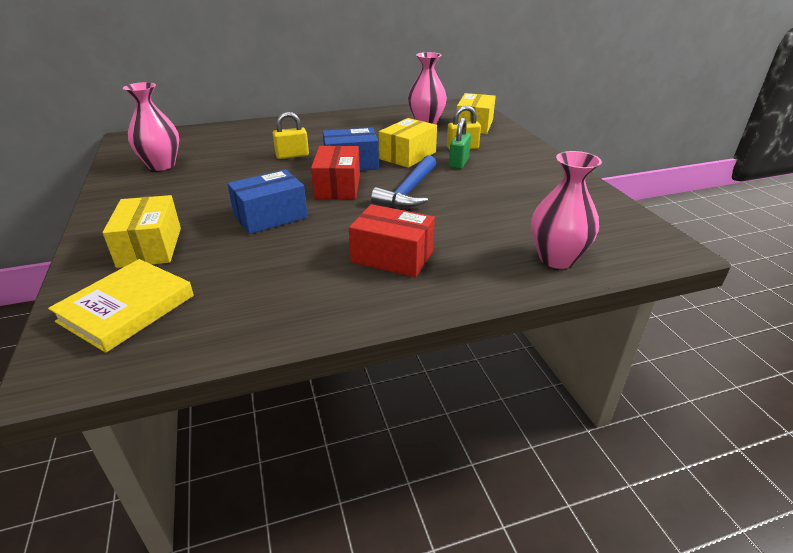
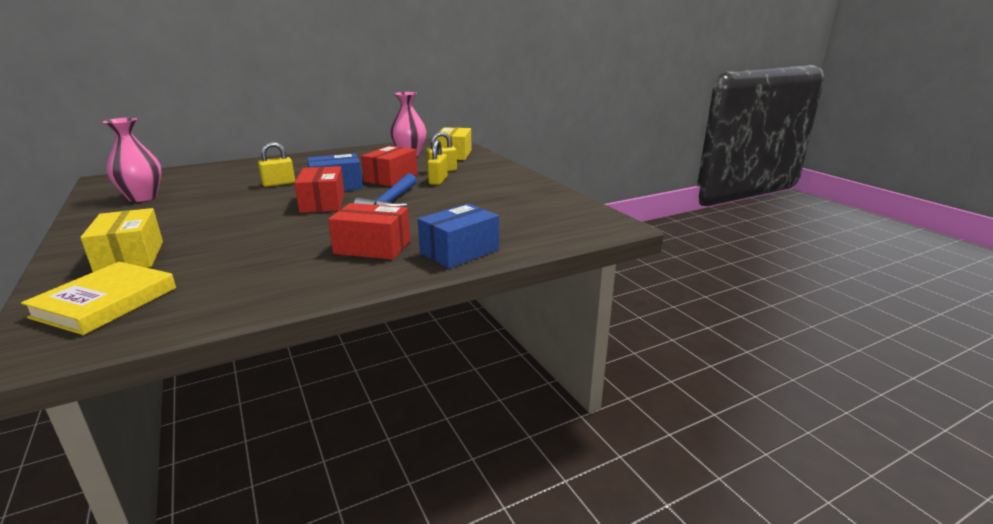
camera: 10 degrees left, 10 degrees down
(270, 216) = (255, 228): blue box -> blue box (459, 252)
(408, 155) = (391, 178): yellow box -> red box
(459, 163) = (438, 181): green padlock -> yellow padlock
(557, 259) = (519, 238): pink vase -> none

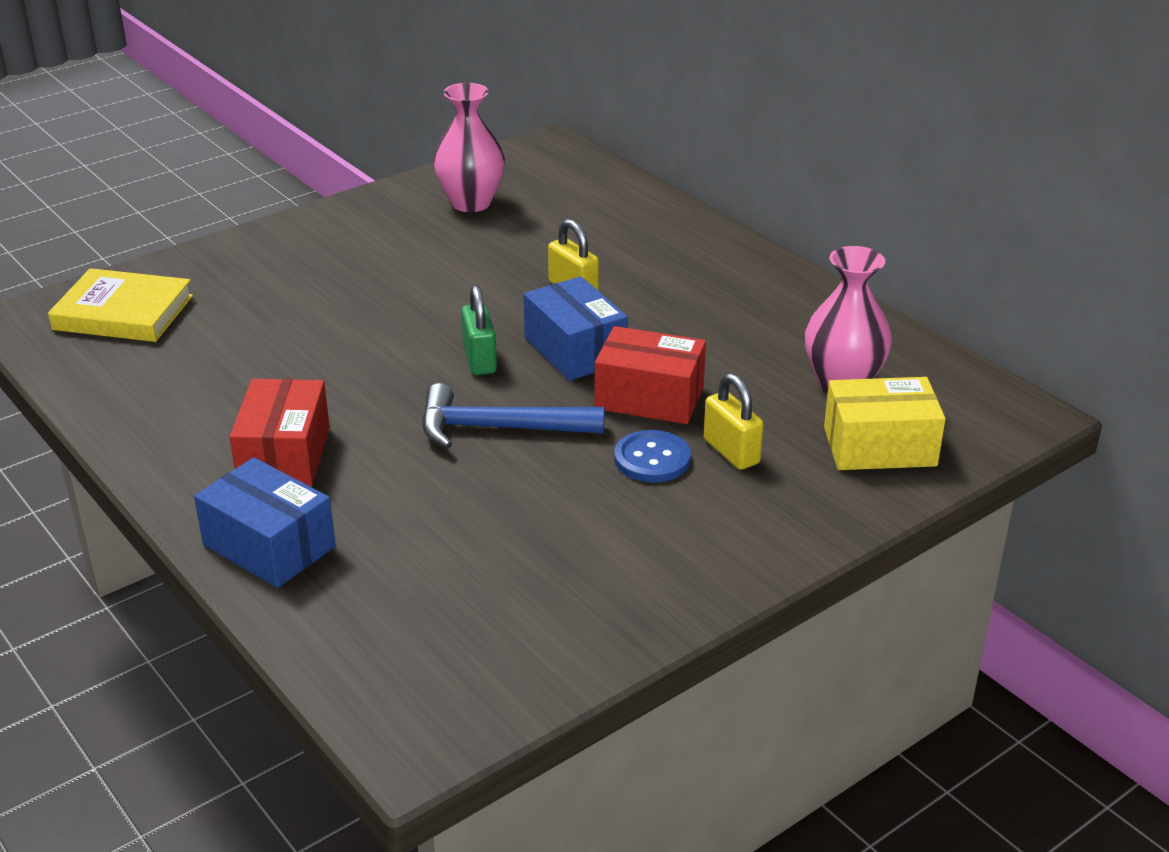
camera: 80 degrees right, 10 degrees up
(130, 257) = (247, 279): yellow box -> none
(322, 203) = (479, 360): red box -> green padlock
(438, 181) = (652, 459): yellow padlock -> blue button

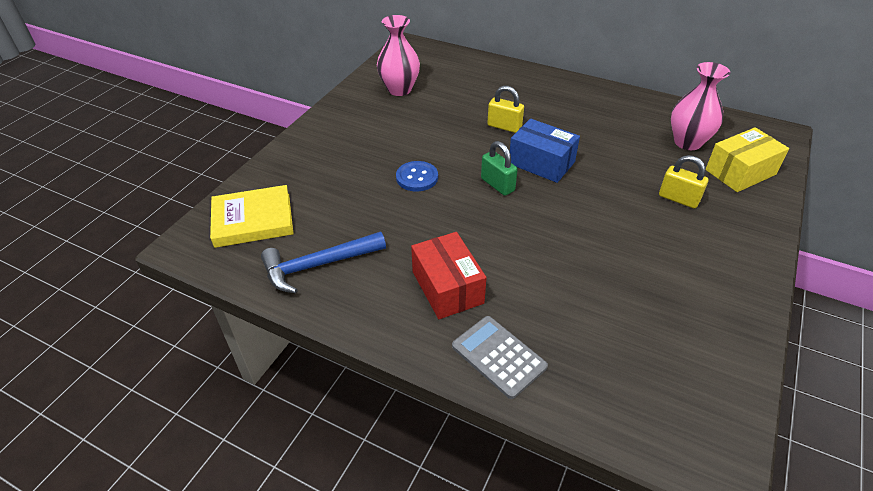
camera: 25 degrees left, 10 degrees up
(269, 546) = (498, 356): blue box -> grey calculator
(499, 428) = (550, 225): blue hammer -> blue hammer (318, 265)
(649, 398) = (607, 180): red box -> none
(652, 459) = (646, 217): blue button -> blue button (417, 177)

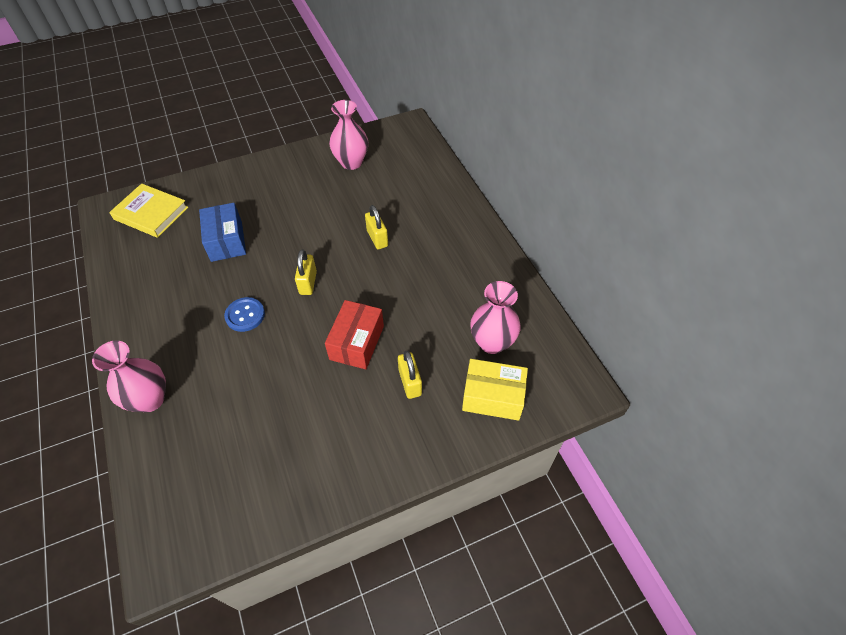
camera: 40 degrees right, 10 degrees up
(318, 265) = (144, 268): blue hammer -> none
(417, 177) = (269, 243): blue button -> blue button (245, 315)
(447, 287) = (184, 334): red box -> red box (357, 342)
(497, 185) = (308, 283): green padlock -> yellow padlock
(498, 356) = (150, 399): grey calculator -> pink vase
(541, 163) = (359, 285): blue box -> blue box (226, 241)

